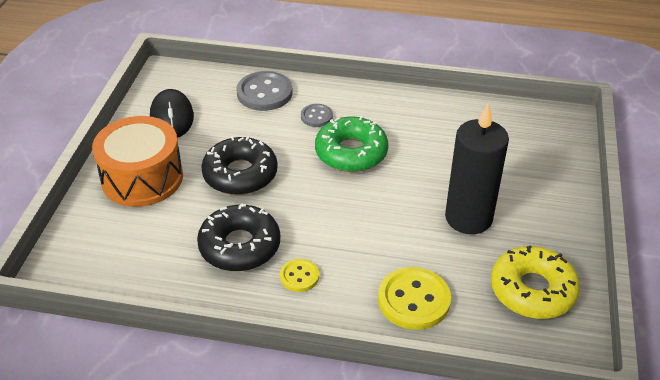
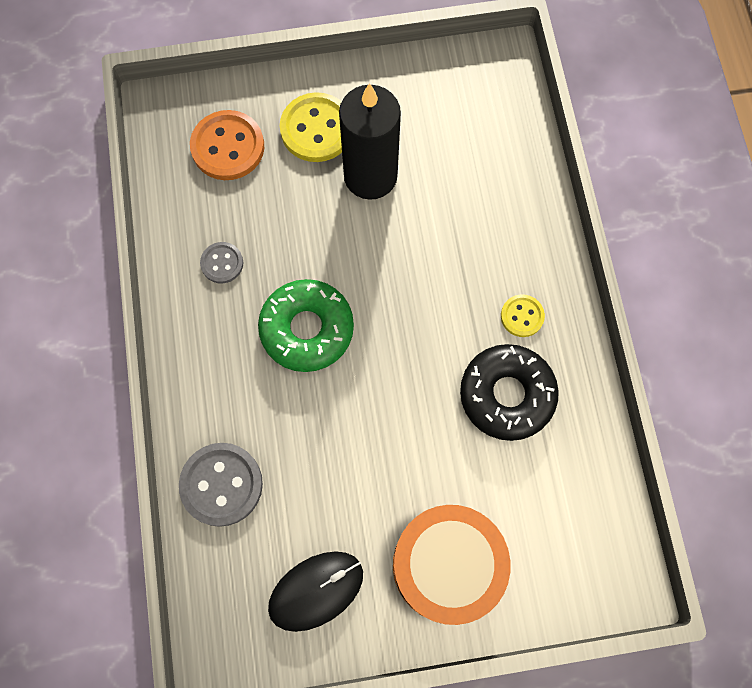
camera: 110 degrees left, 30 degrees up
(240, 174) = (394, 445): black donut -> none
(316, 116) = (250, 395): grey button -> grey button (222, 263)
(413, 300) = (505, 200): yellow button -> yellow button (316, 129)
(521, 145) = (228, 147): none -> orange button
(532, 290) = (448, 100): yellow donut -> none

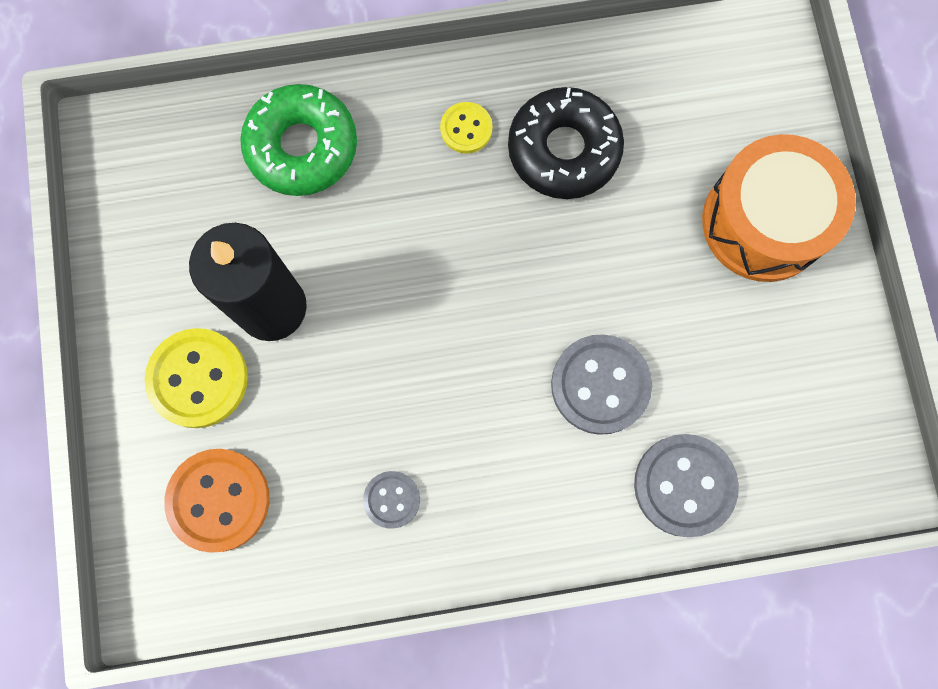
camera: 90 degrees left, 5 degrees up
(305, 420) = (600, 385): none -> grey button
(307, 329) = (483, 385): green donut -> green donut (302, 147)
(316, 590) = (801, 368): black mouse -> none

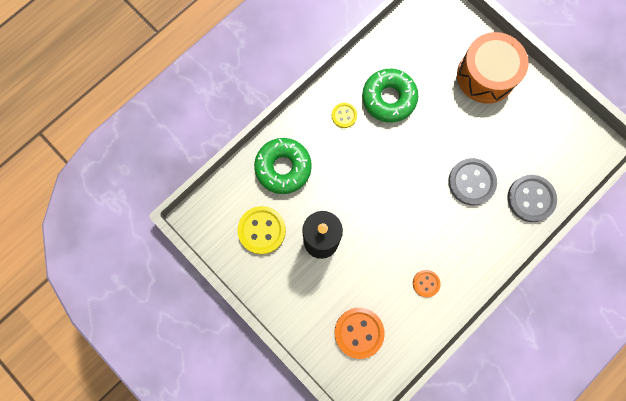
camera: 35 degrees left, 0 degrees up
(198, 379) = (313, 290): yellow button -> yellow button (262, 230)
(392, 499) = (426, 283): grey button -> orange button
(563, 150) = (389, 98): black donut -> green donut

